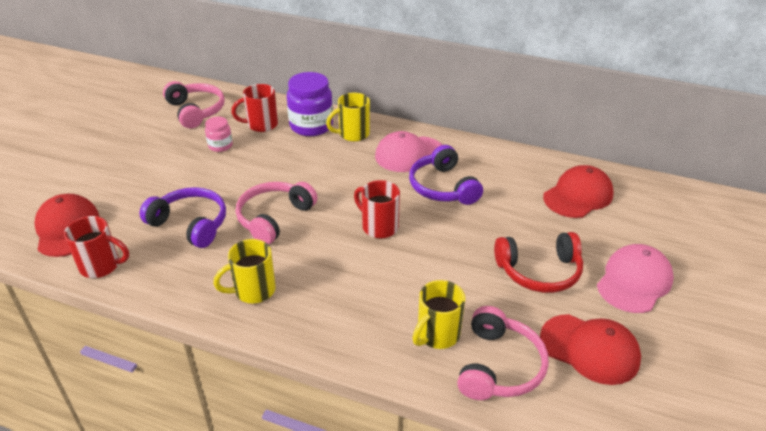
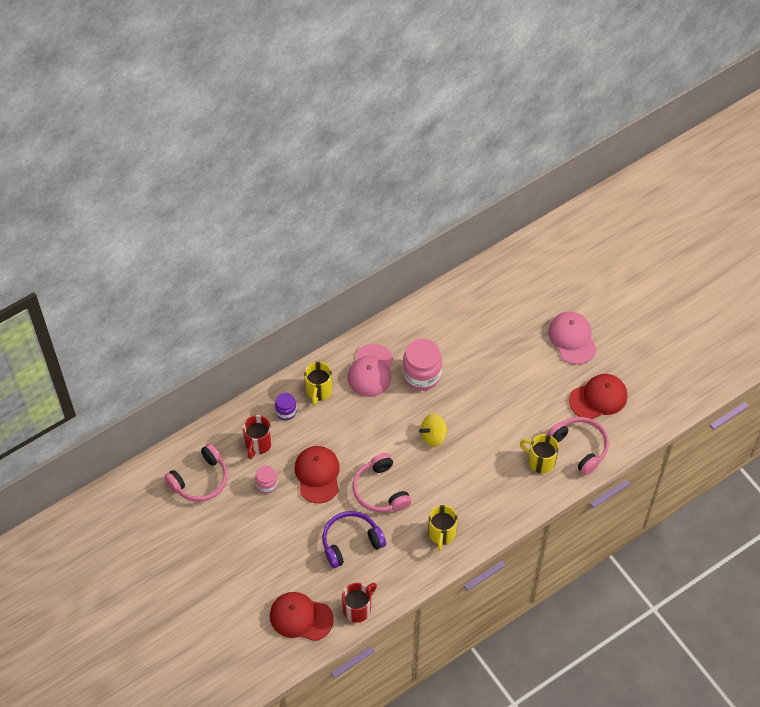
camera: 55 degrees left, 20 degrees up
(196, 111) = (200, 480): pink headphones -> pink headphones turned 135 degrees clockwise
(311, 126) = (286, 411): purple jar -> purple jar, size x0.53
(379, 227) = (433, 436): red mug -> yellow spinning top
(437, 335) = (540, 461): yellow mug -> yellow mug turned 135 degrees clockwise
(442, 187) = (421, 375): purple headphones -> pink jar
(539, 271) = (532, 378): red headphones -> none
(578, 196) = (487, 306): red cap -> red cap (317, 475)

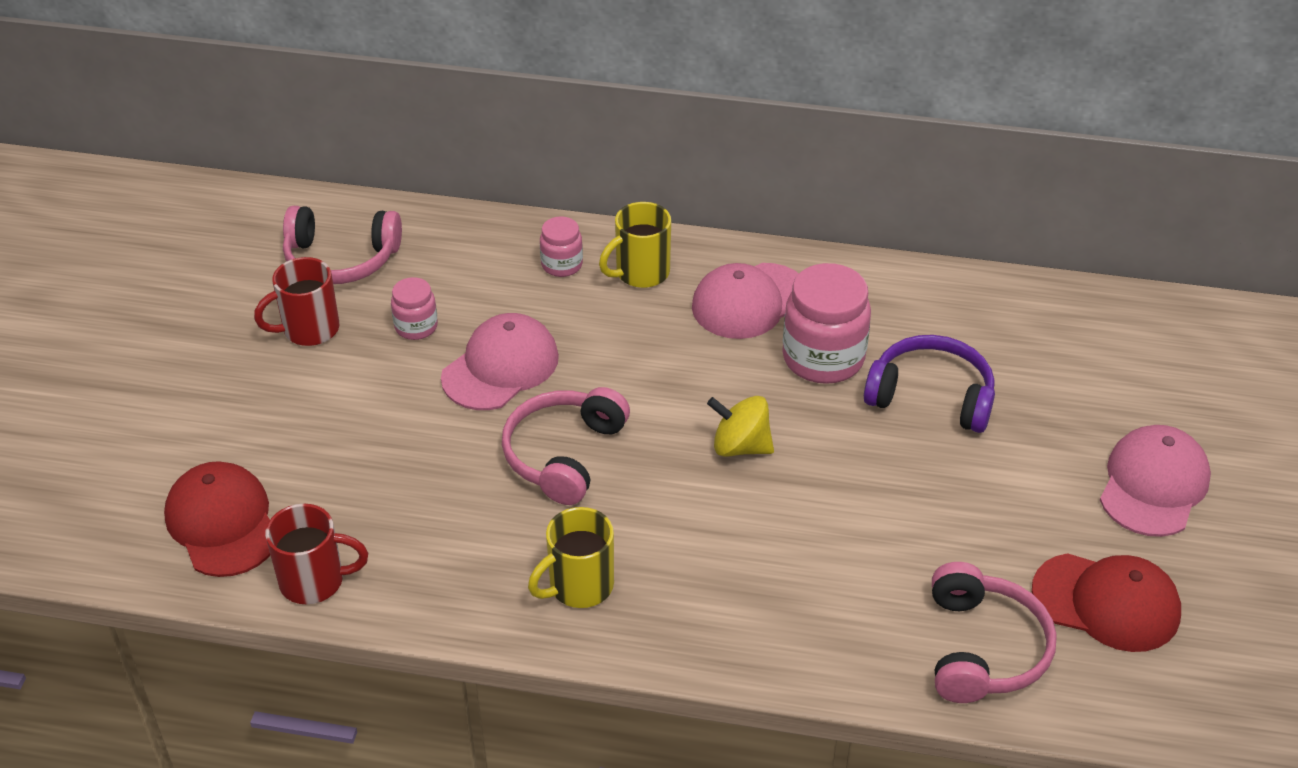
camera: 45 degrees right, 15 degrees down
(258, 444) = (472, 274): red mug -> red mug (309, 330)
(286, 411) = (562, 265): purple jar -> pink jar
(317, 475) = (500, 367): red cap -> pink cap
(351, 542) = (429, 485): purple headphones -> purple headphones (931, 396)
(540, 461) = (882, 615): yellow mug -> none

